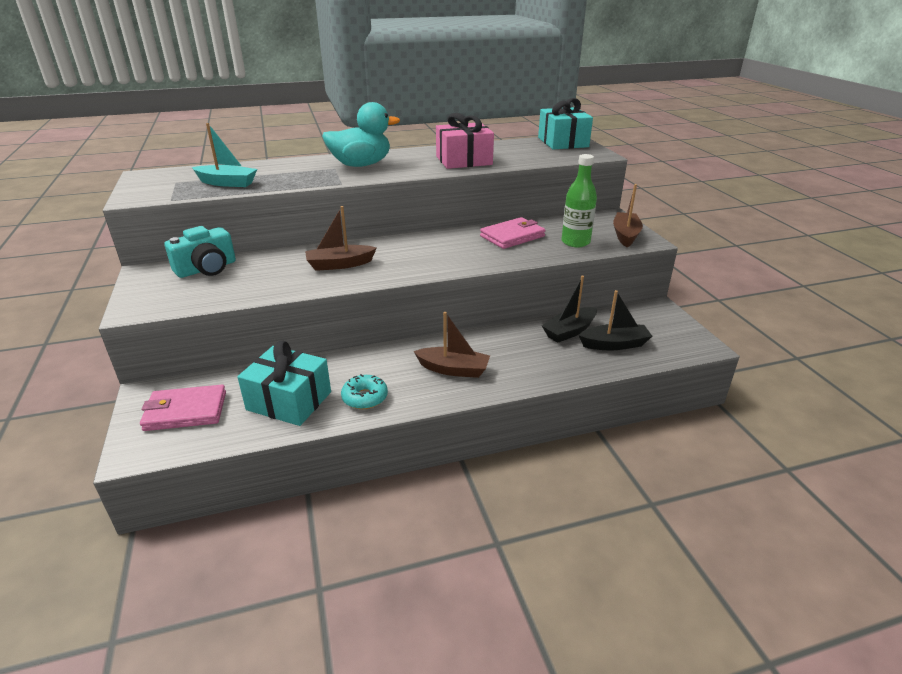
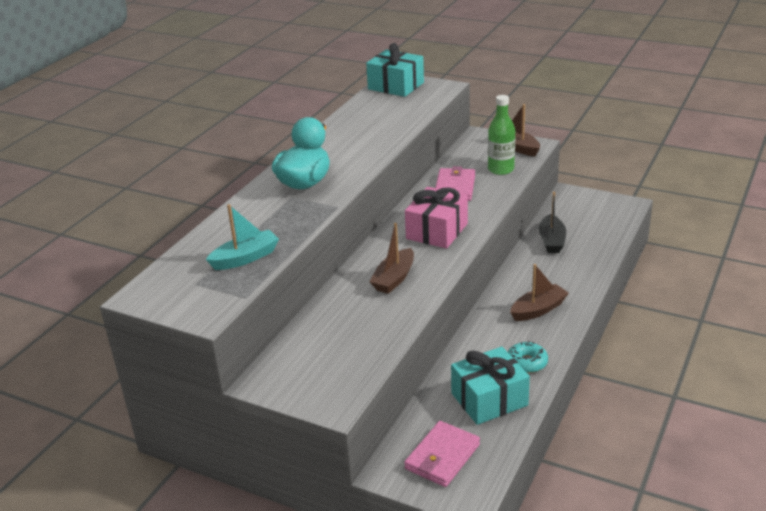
camera: 45 degrees left, 0 degrees up
(207, 269) = (305, 346): turquoise camera -> none
(464, 160) = (370, 138): pink gift -> pink gift (437, 231)
(614, 344) = (588, 233): black boat -> none

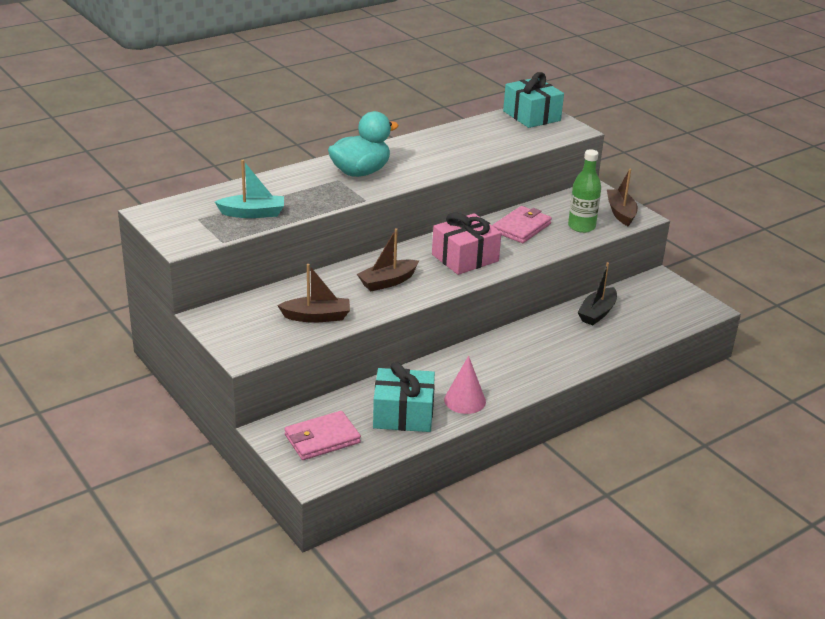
camera: 25 degrees right, 0 degrees up
(527, 363) = (465, 400): turquoise donut -> pink cone
(538, 310) = (521, 364): brown boat -> brown boat (317, 317)

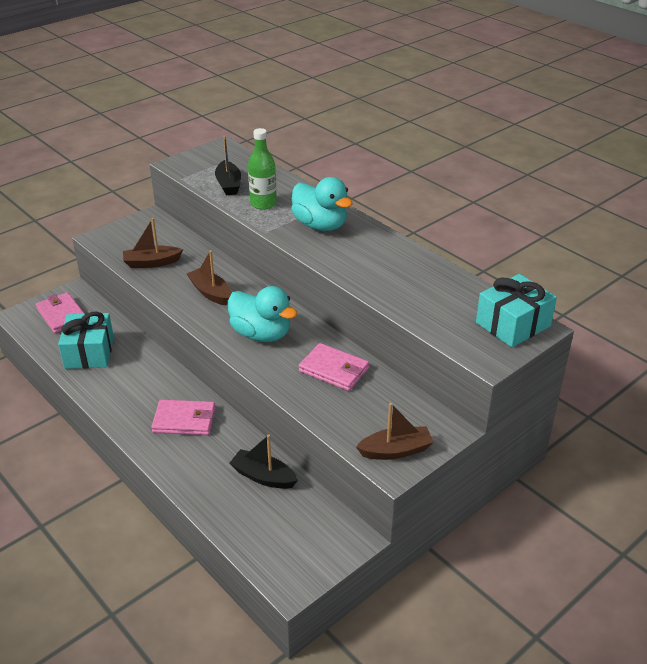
camera: 85 degrees right, 5 degrees up
(253, 213) = (228, 184): turquoise boat -> black boat
(317, 317) = (152, 263): brown boat -> brown boat turned 90 degrees clockwise
(465, 258) = (261, 334): pink gift -> turquoise duck
(465, 400) = (107, 386): pink cone -> none
(523, 352) = (184, 420): none -> pink wallet
(581, 227) = (349, 416): green bottle -> green bottle (263, 204)

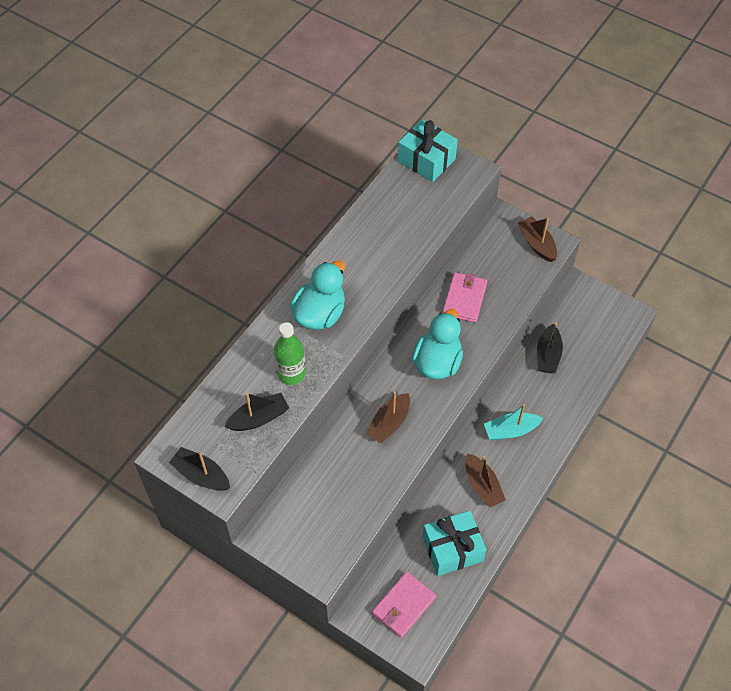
camera: 105 degrees left, 20 degrees up
(152, 263) = (354, 496): brown boat -> brown boat (482, 485)
(184, 420) = (510, 430): pink wallet -> turquoise boat
(194, 157) = (201, 475): none -> black boat

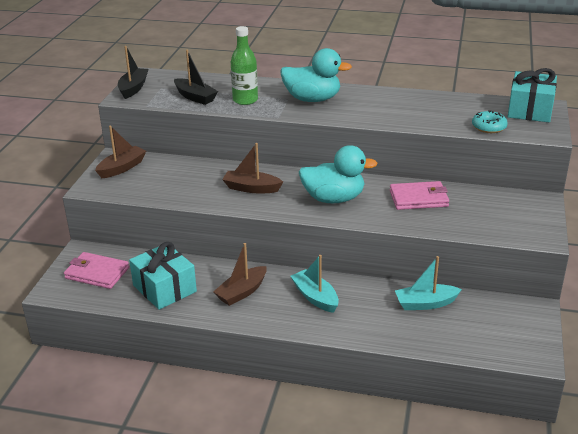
camera: 70 degrees right, 25 degrees down
(444, 203) = (488, 127): none -> turquoise donut
(537, 244) = (529, 226): brown boat -> brown boat (122, 168)
(548, 355) = (425, 303): black boat -> turquoise boat

